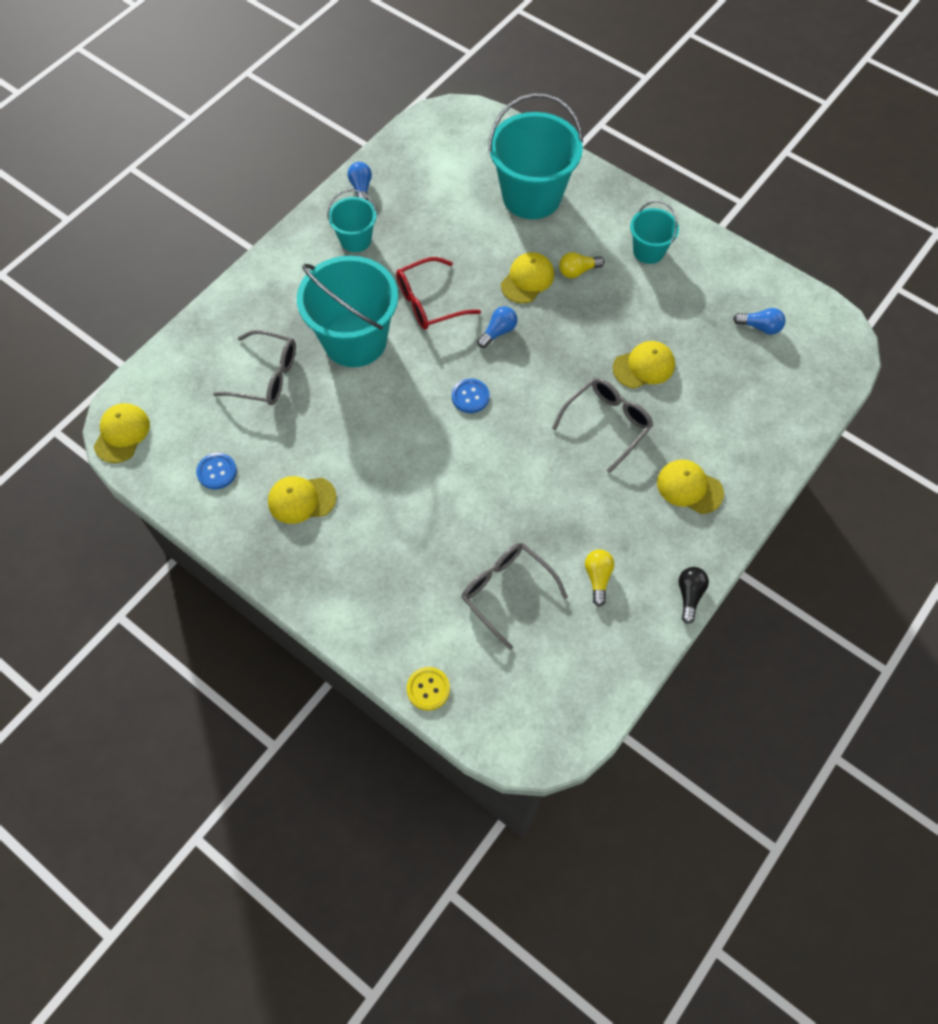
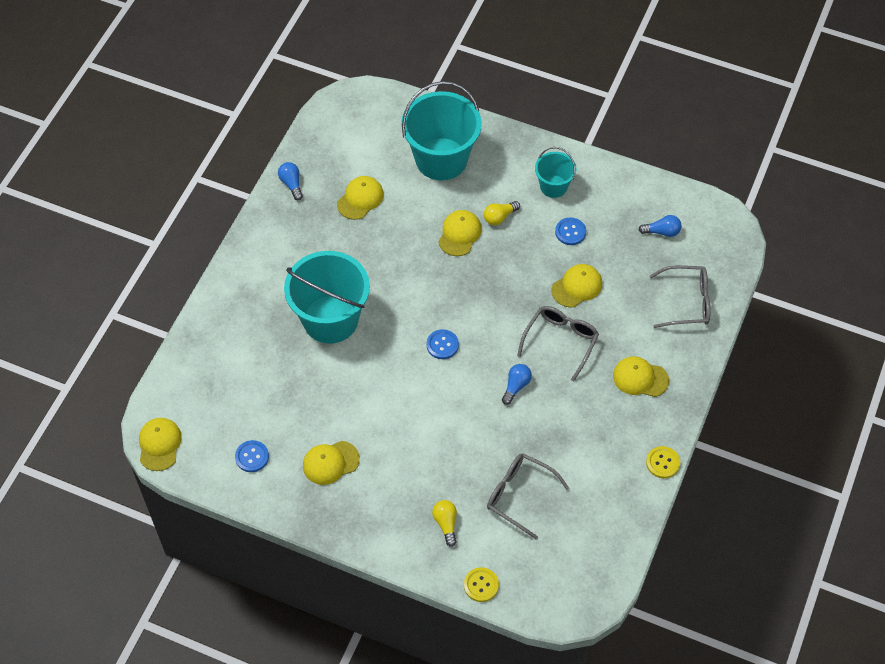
camera: 15 degrees left, 5 degrees down
(265, 376) = (264, 367): grey glasses -> grey glasses (686, 302)
(355, 240) = (302, 231): turquoise bucket -> none
(430, 219) = (360, 199): none -> yellow cap
(430, 302) = (383, 272): red glasses -> none
(498, 332) = (448, 285): blue light bulb -> blue light bulb (516, 386)
(598, 578) = (588, 467): yellow light bulb -> yellow light bulb (446, 524)
(653, 304) = (570, 232): none -> blue button
(689, 595) = (662, 463): black light bulb -> yellow button

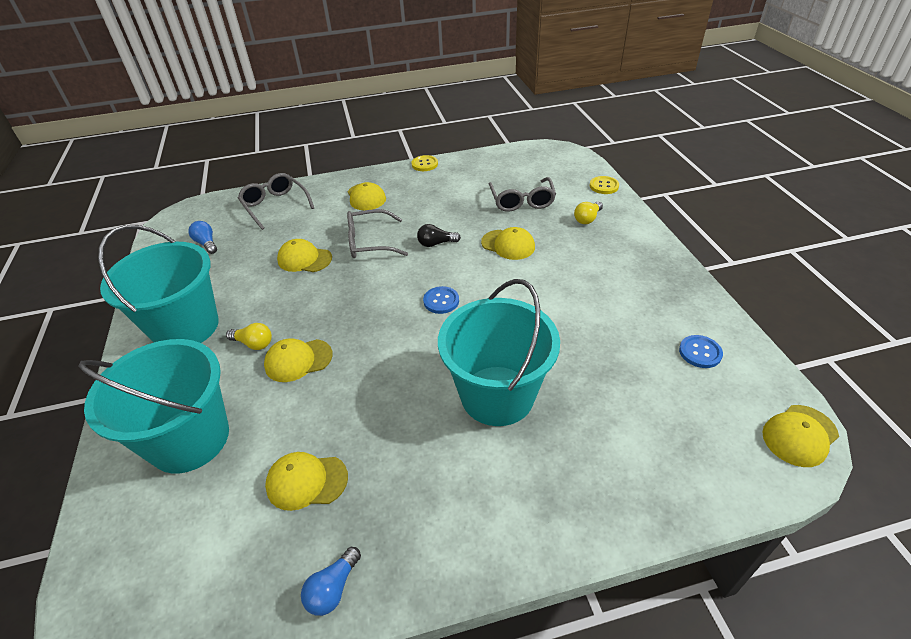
camera: 125 degrees left, 15 degrees down
(330, 462) = (630, 300): yellow cap -> yellow cap (508, 245)
(516, 386) = (436, 243): blue light bulb -> black light bulb
(553, 186) = (186, 327): turquoise bucket -> turquoise bucket, size x1.93
(570, 232) = (242, 290): blue button -> none

